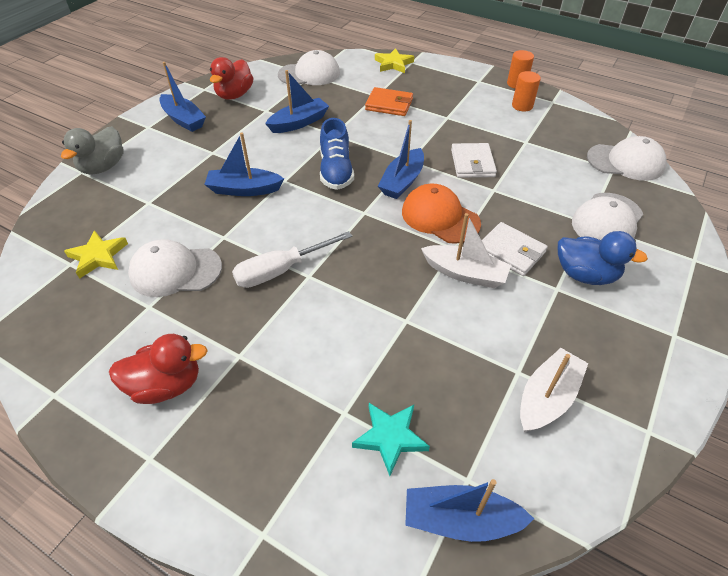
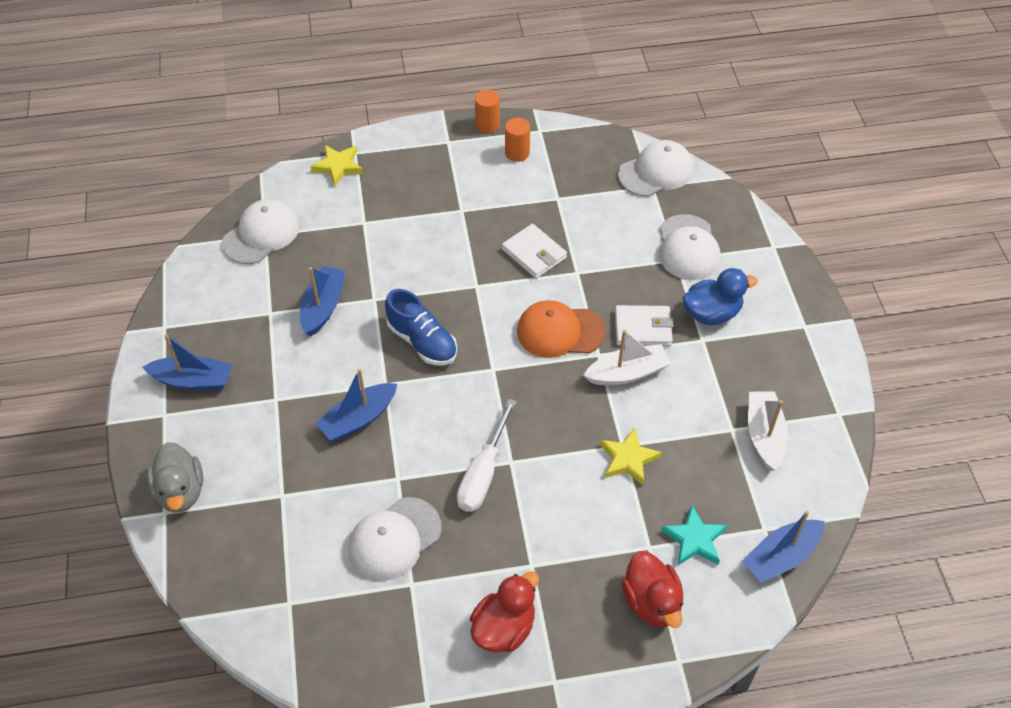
camera: 40 degrees left, 5 degrees up
(98, 256) = (306, 577): yellow star -> yellow star (628, 459)
(234, 95) = (210, 313): red duck -> red duck (651, 602)
(389, 104) = (390, 227): orange wallet -> none
(402, 181) = (493, 314): blue boat -> none

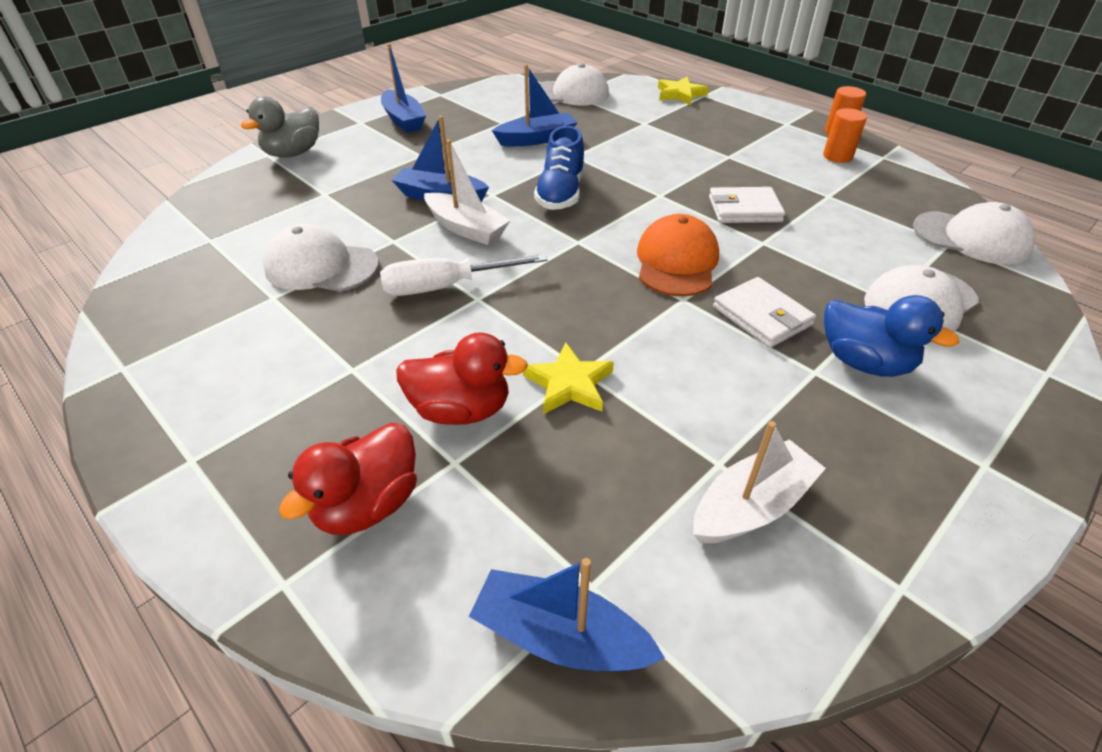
camera: 55 degrees right, 10 degrees down
(504, 628) = (251, 384): red duck -> red duck (461, 409)
(534, 253) = (744, 209): white wallet -> white wallet turned 75 degrees clockwise
(560, 331) = (676, 262): orange cap -> orange cap turned 45 degrees clockwise
(627, 373) = (686, 331): white boat -> white boat (466, 228)
(694, 539) = (503, 506): turquoise star -> none

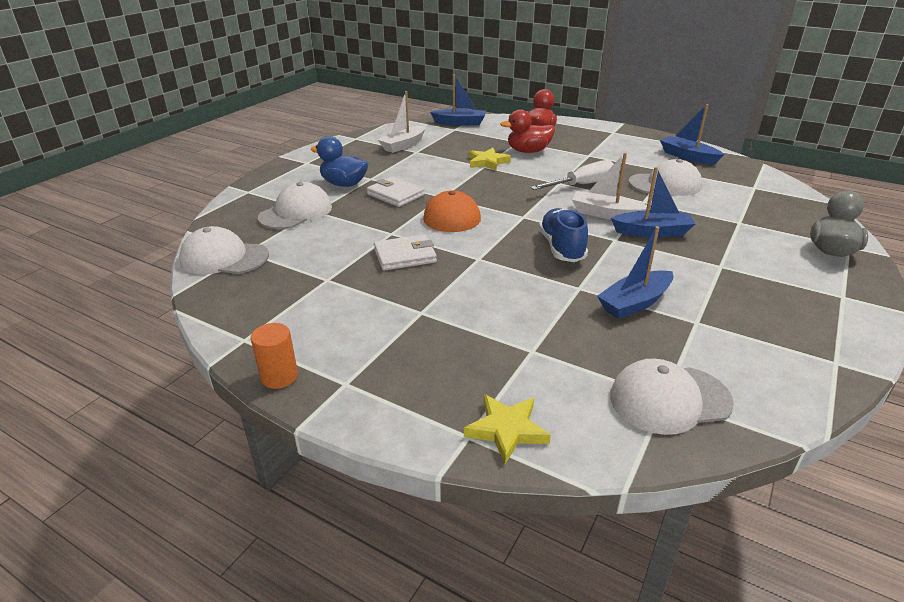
camera: 165 degrees right, 10 degrees down
(403, 120) = (805, 307): blue boat -> blue boat (688, 157)
(837, 156) = (298, 331): orange cylinder -> none

